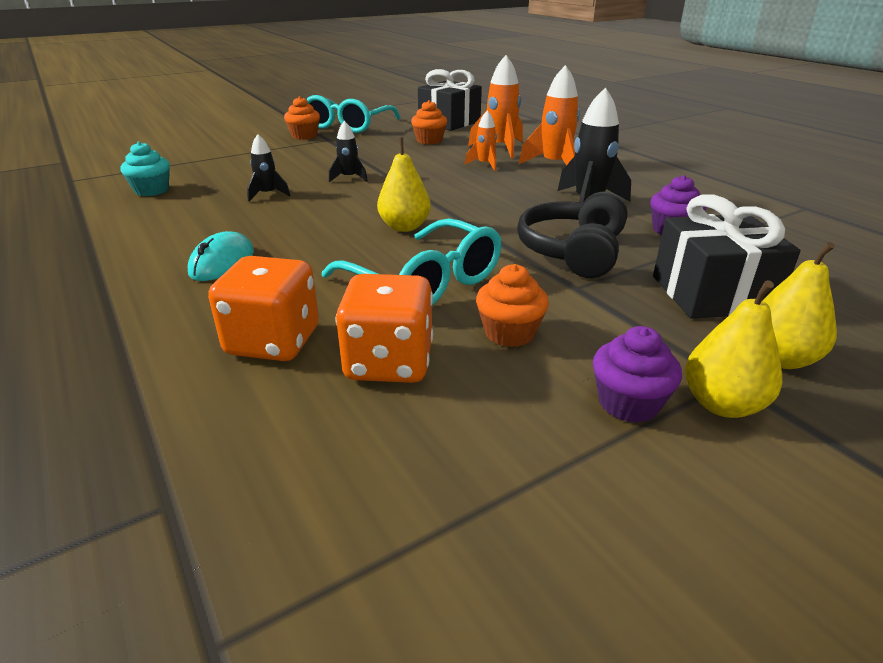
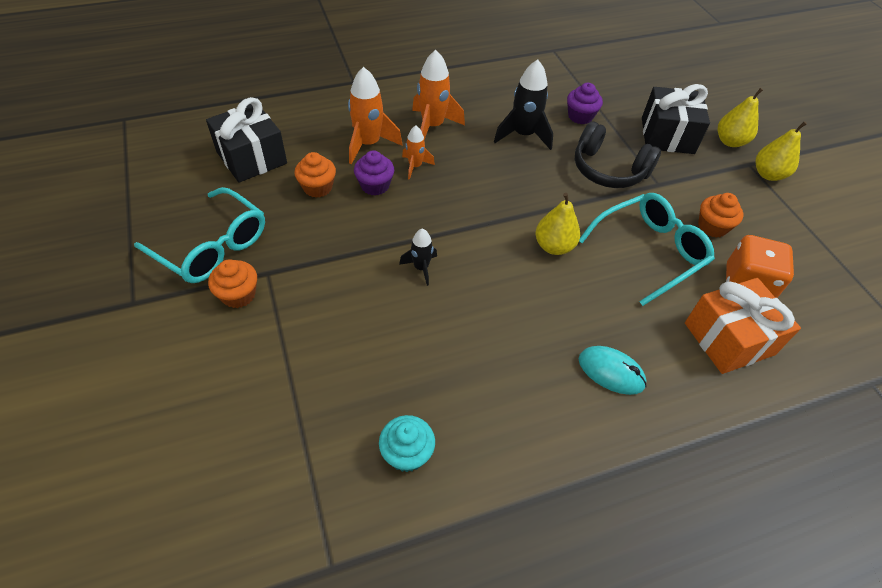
camera: 80 degrees left, 20 degrees up
(268, 194) = (452, 338): black rocket -> none
(273, 342) = (729, 339): orange dice -> orange gift
(628, 403) = (771, 203): purple cupcake -> purple cupcake (375, 185)

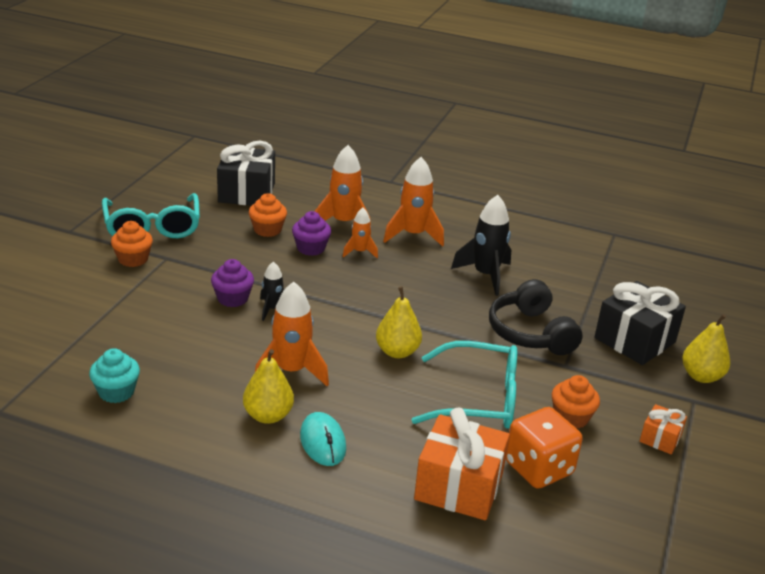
camera: 40 degrees right, 20 degrees down
(509, 321) = (291, 371): none -> orange rocket
(580, 116) = (563, 288): purple cupcake -> purple cupcake (232, 298)
(768, 174) = (703, 417): yellow pear -> yellow pear (268, 416)
(770, 208) = (660, 438): none -> orange gift

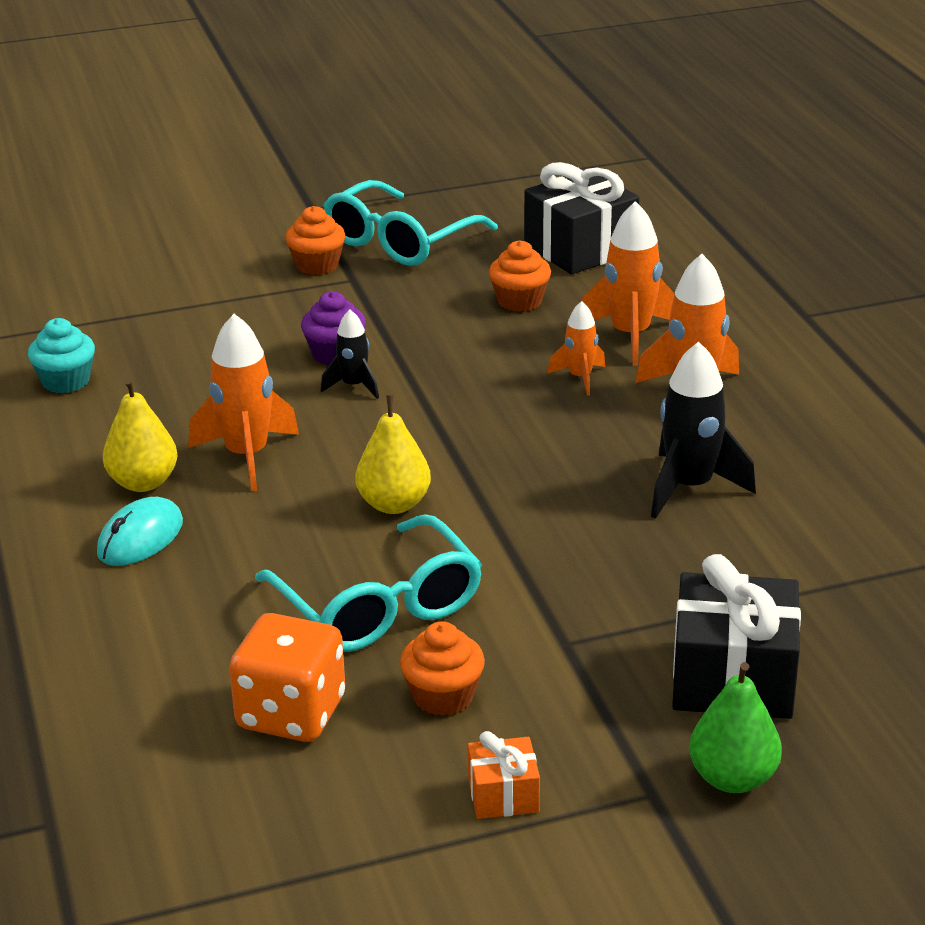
camera: 55 degrees right, 0 degrees up
(311, 248) = (528, 345): purple cupcake -> none
(459, 486) = (176, 667): orange gift -> none
(531, 333) = (601, 582): black headphones -> none
(701, 376) = (732, 778): yellow pear -> green pear

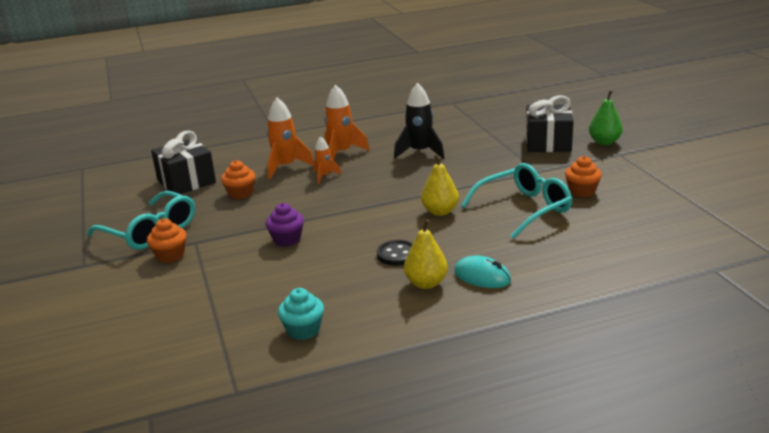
camera: 90 degrees left, 5 degrees down
(247, 456) = (397, 254): orange rocket -> black button
(291, 713) = (608, 221): orange dice -> none
(354, 386) = (324, 231): black rocket -> none
(503, 795) = (635, 177): orange gift -> none

